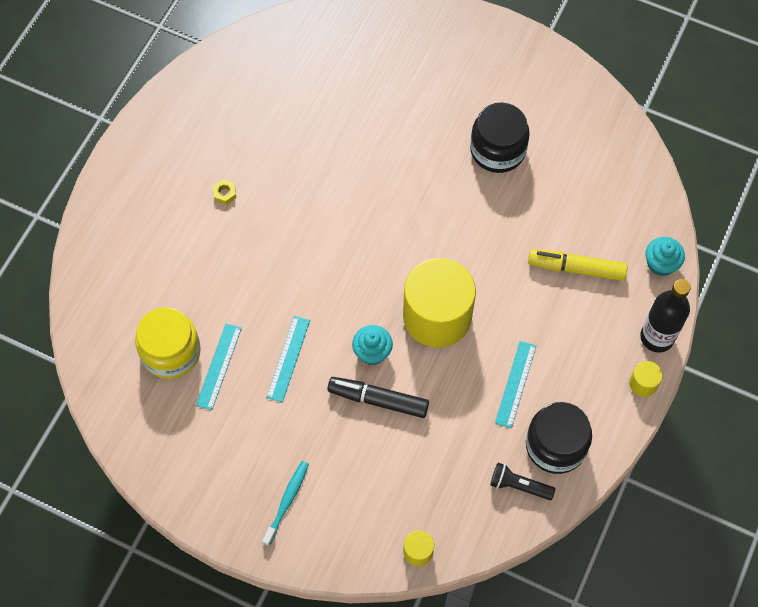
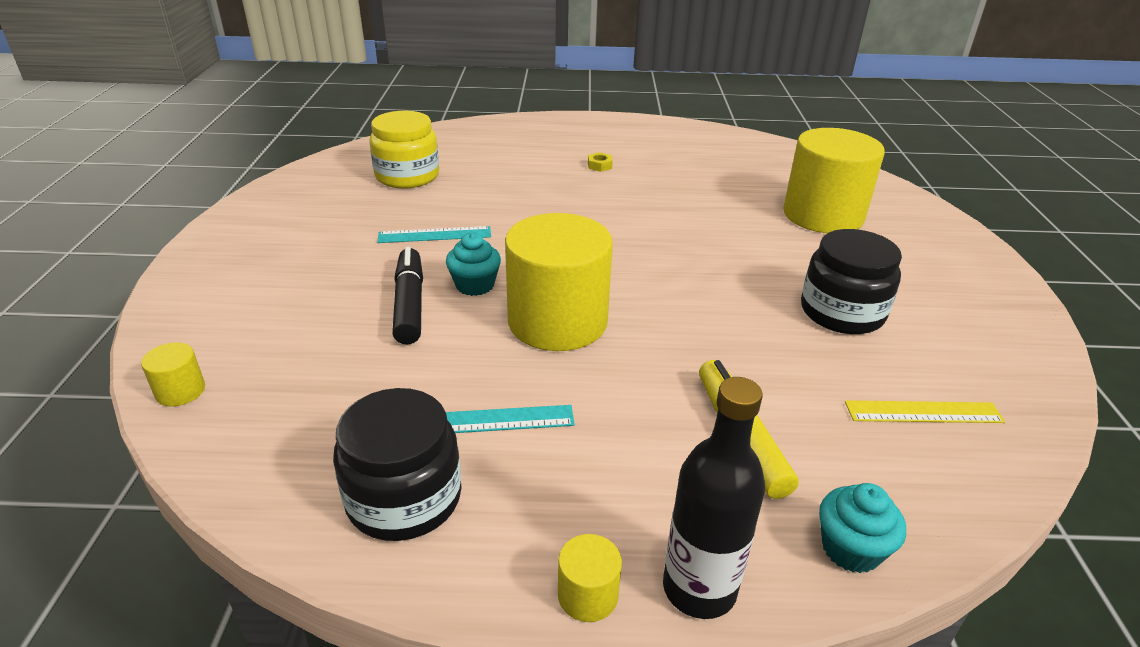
camera: 65 degrees right, 30 degrees down
(219, 366) = (404, 201): turquoise ruler -> none
(287, 501) = (246, 273): turquoise toothbrush -> none
(382, 82) = (823, 215): none -> yellow cylinder
(519, 486) = (313, 471): black flashlight -> none
(595, 170) = (923, 412): none -> yellow ruler

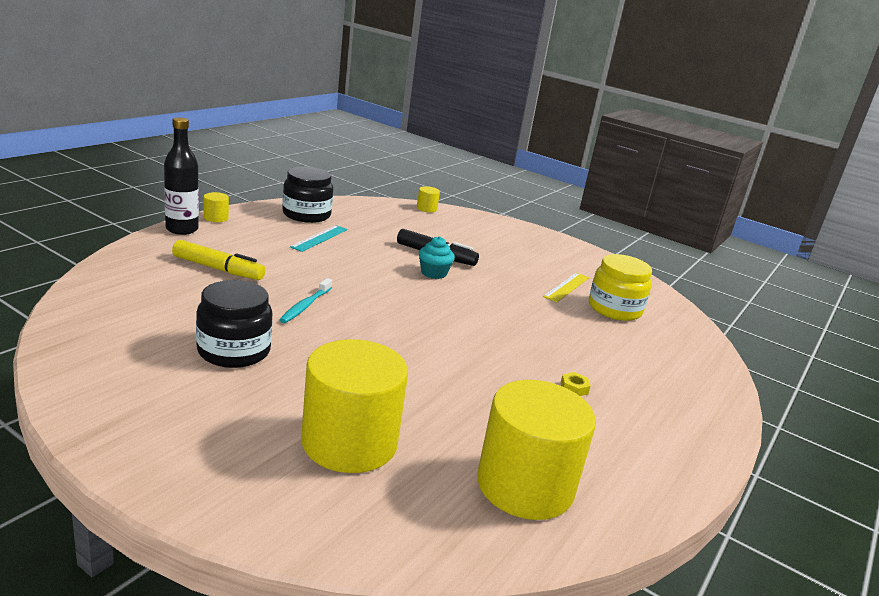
camera: 120 degrees right, 10 degrees down
(434, 235) = (508, 285): turquoise ruler -> none
(557, 321) = (368, 275): yellow cylinder -> yellow cylinder (525, 485)
(701, 322) = (305, 306): none -> turquoise toothbrush
(851, 549) = (134, 254): turquoise cupcake -> none
(923, 412) = (134, 313): yellow ruler -> yellow ruler (566, 287)

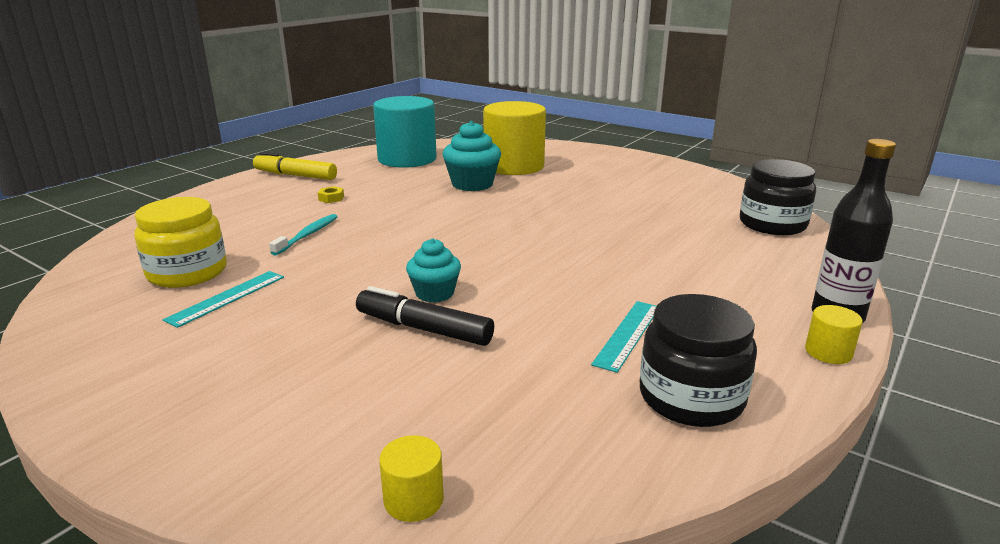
camera: 175 degrees left, 0 degrees up
(218, 269) = (713, 262): yellow marker -> yellow marker (295, 175)
(234, 351) = (621, 198): black jar -> black jar (772, 224)
(305, 306) = (586, 234): turquoise toothbrush -> turquoise toothbrush (307, 235)
(413, 399) = (472, 184): none -> turquoise cupcake
(525, 485) = (407, 159): yellow cylinder -> turquoise cylinder
(566, 287) = (227, 298): yellow ruler -> turquoise ruler

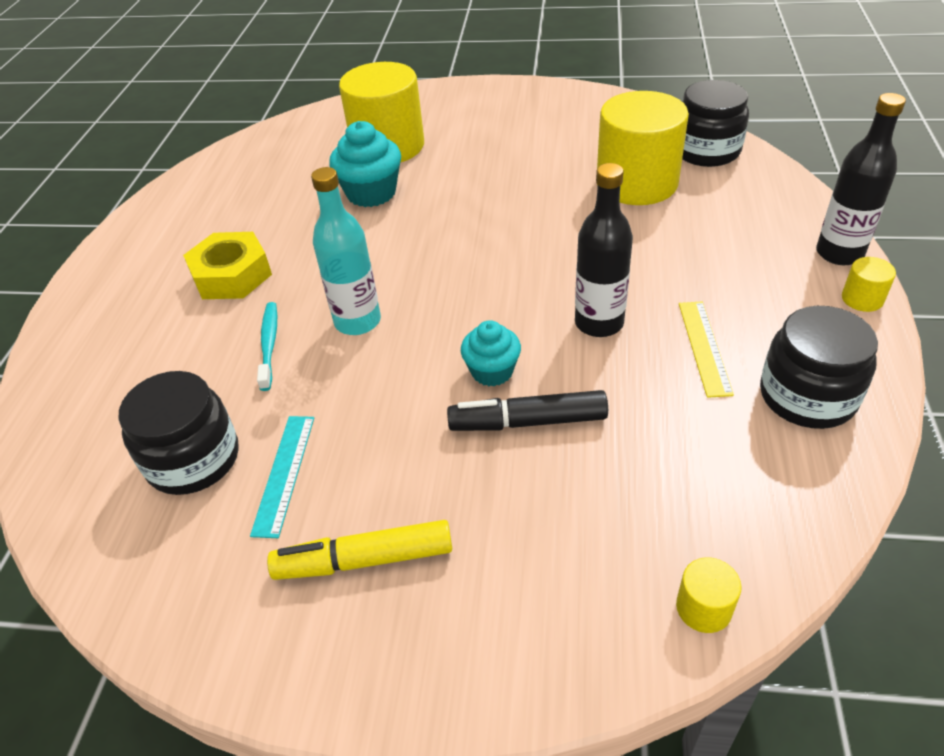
camera: 25 degrees left, 20 degrees up
(187, 272) = (193, 459): yellow jar -> black jar
(295, 175) = (142, 252): yellow marker -> yellow marker (365, 560)
(331, 198) = (231, 275): yellow nut -> yellow nut, size x2.48
(377, 241) = (357, 321): none -> turquoise bottle
(407, 159) = (252, 175): turquoise cylinder -> none
(553, 293) = (599, 323): none -> black bottle
(628, 334) = (704, 347): turquoise ruler -> yellow ruler
(685, 227) = (637, 183): none -> yellow cylinder

